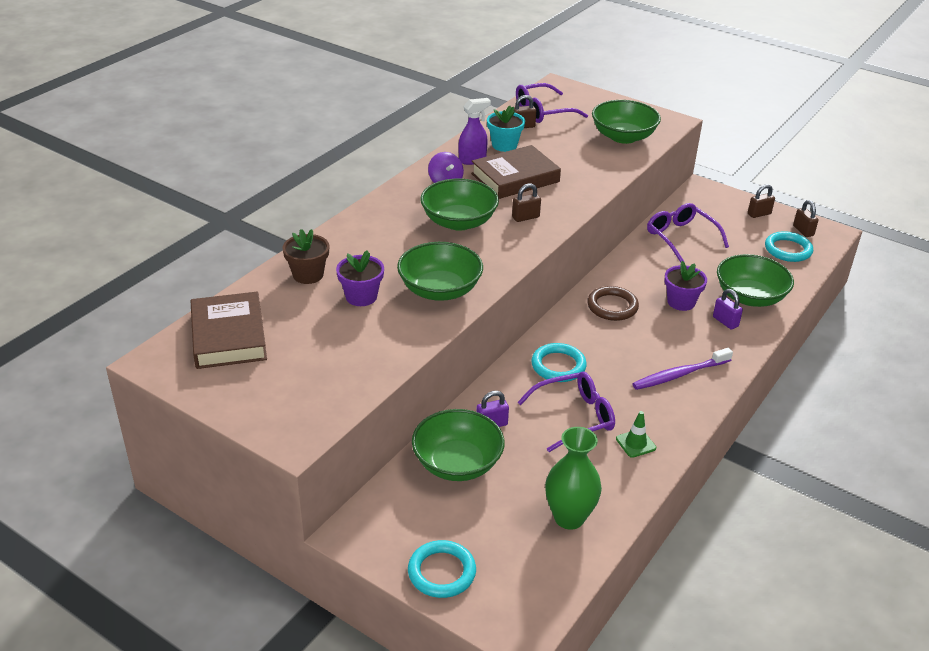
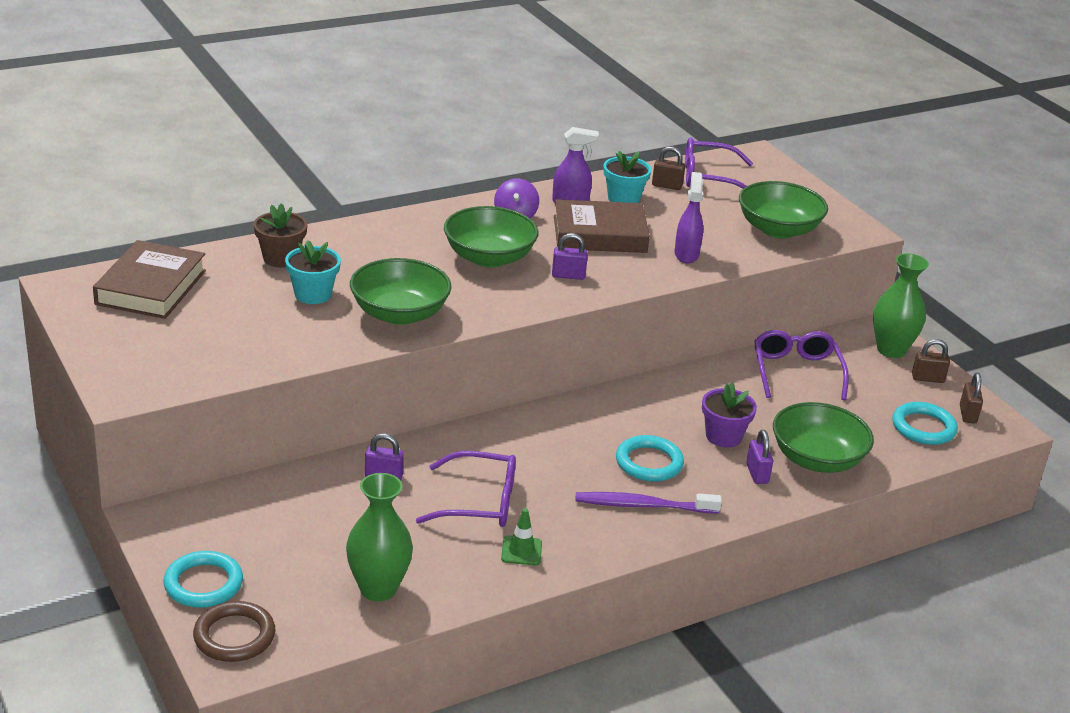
camera: 25 degrees right, 5 degrees down
(361, 297) = (313, 294): purple flower pot -> turquoise flower pot
(457, 463) = (313, 498): green bowl -> none
(525, 217) = (568, 275): brown padlock -> purple padlock
(558, 366) = (512, 449): turquoise ring -> turquoise ring (649, 463)
(585, 174) = (686, 254): none -> purple spray bottle
(612, 306) = (635, 414): brown ring -> brown ring (234, 636)
(720, 201) = (891, 350): none -> green vase

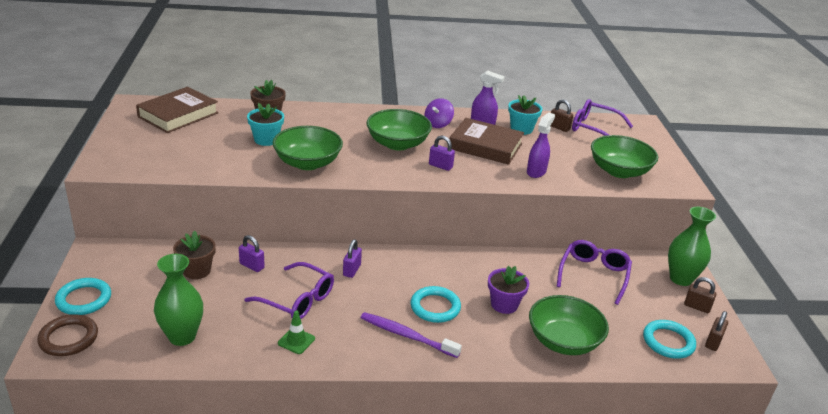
camera: 25 degrees right, 0 degrees up
(317, 503) = (196, 270): none -> brown flower pot
(757, 474) = (509, 338): purple padlock -> purple padlock (352, 270)

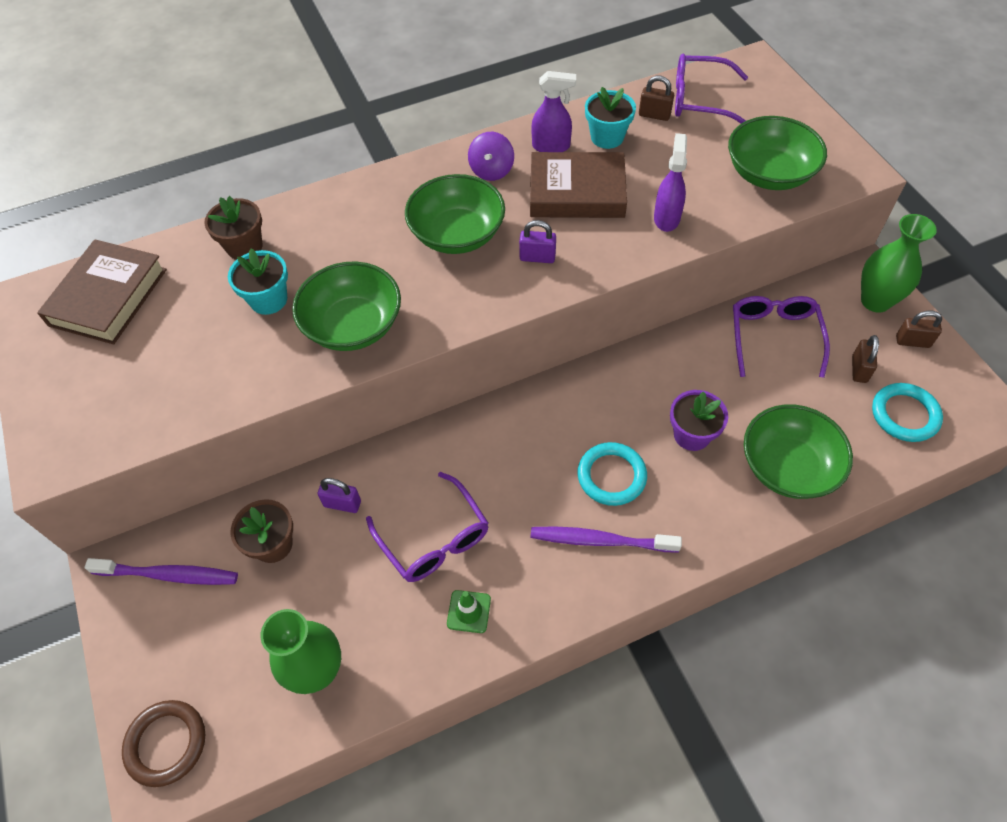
camera: 15 degrees left, 25 degrees up
(84, 299) = (147, 665): turquoise ring -> none
(125, 264) = (168, 575): none -> purple toothbrush
(298, 300) = (435, 539): purple glasses -> purple glasses turned 45 degrees clockwise
(352, 270) = (476, 456): purple padlock -> none
(713, 342) = (953, 393): brown padlock -> brown padlock (859, 369)

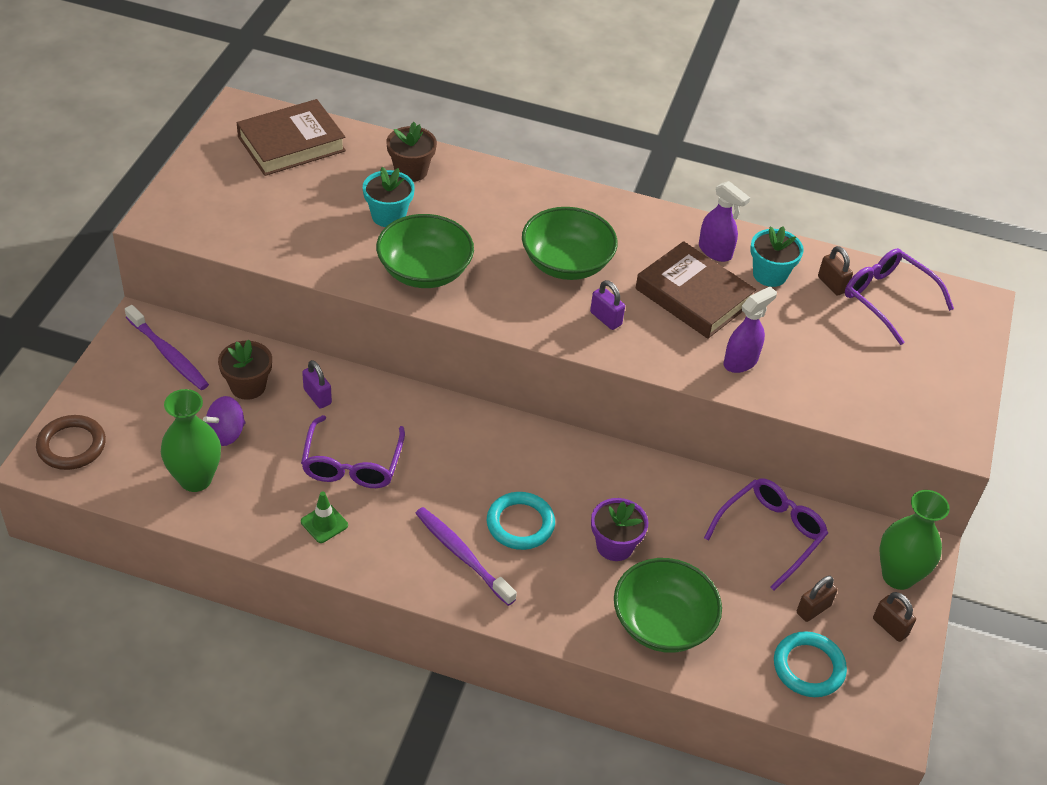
camera: 35 degrees right, 10 degrees down
(491, 170) = (646, 237): purple spinning top -> purple spinning top (226, 433)
(769, 174) = (871, 390): green bowl -> none

